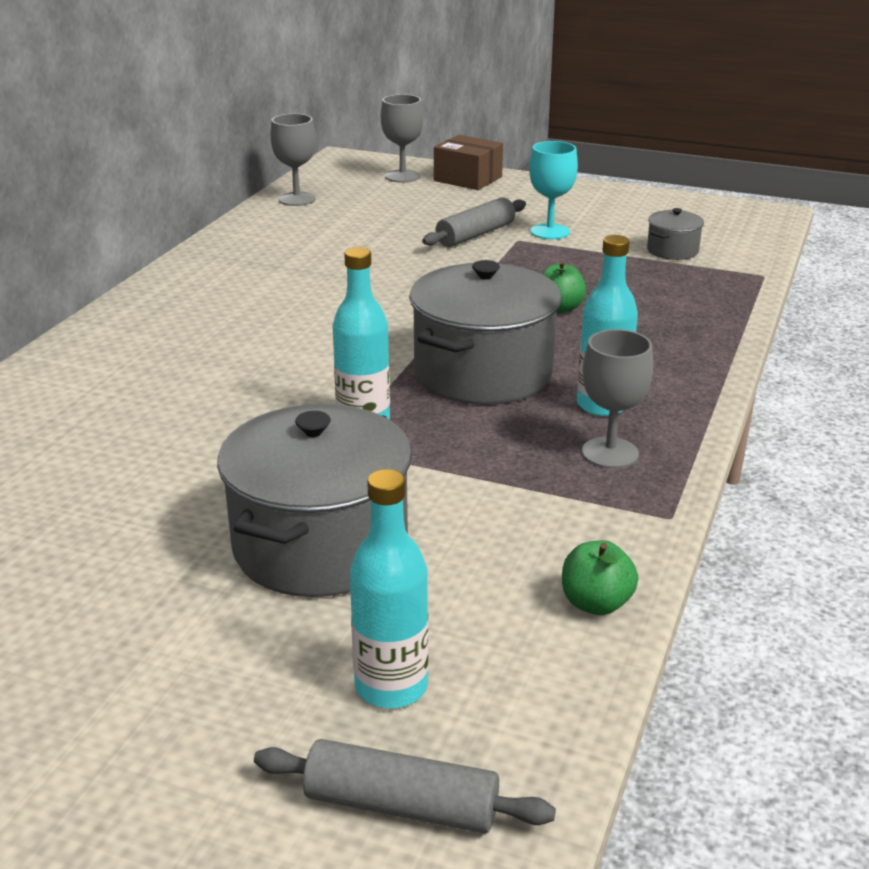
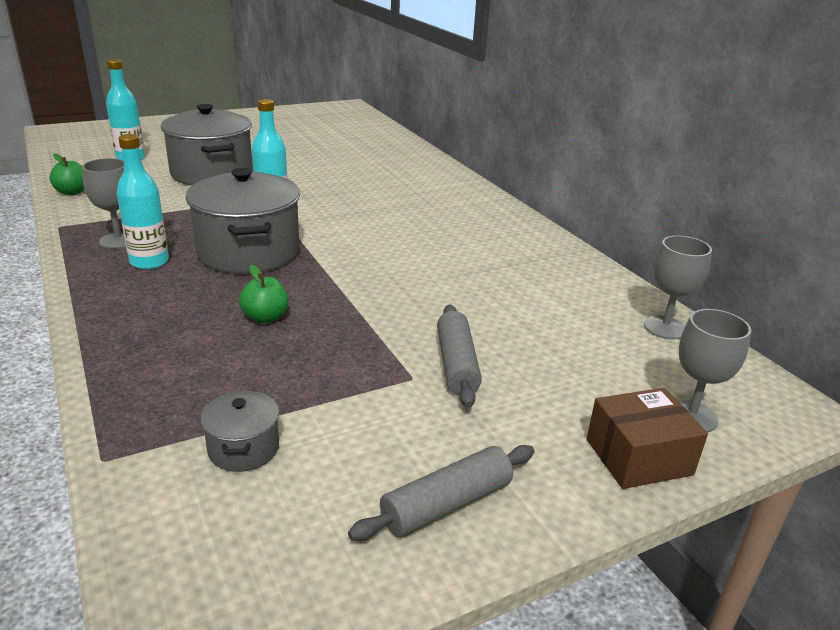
camera: 130 degrees right, 0 degrees up
(401, 805) = (97, 145): grey rolling pin -> grey rolling pin (446, 504)
(550, 232) = (404, 407): turquoise goblet -> none

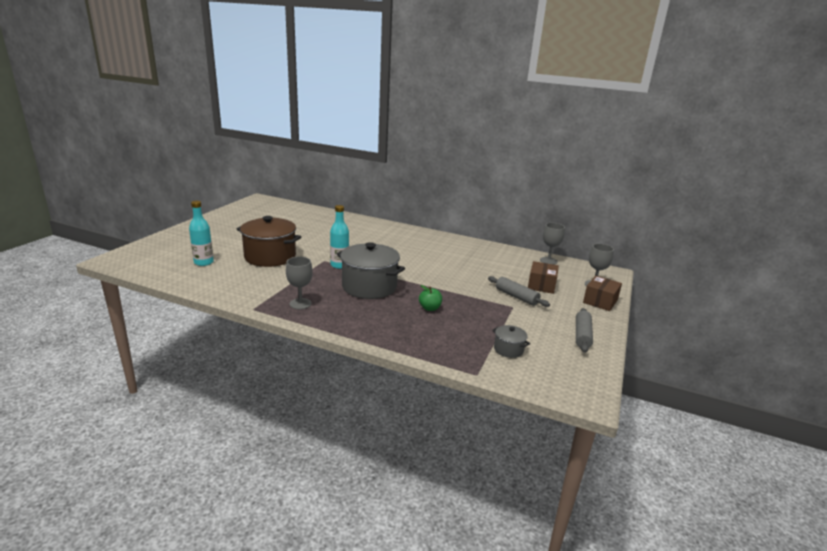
camera: 40 degrees left, 5 degrees down
(72, 192) = (216, 290): green apple -> none
(149, 262) = (337, 307): turquoise bottle -> none
(212, 173) = (270, 257): grey pot -> brown pot
(554, 365) = (541, 285): none -> brown box

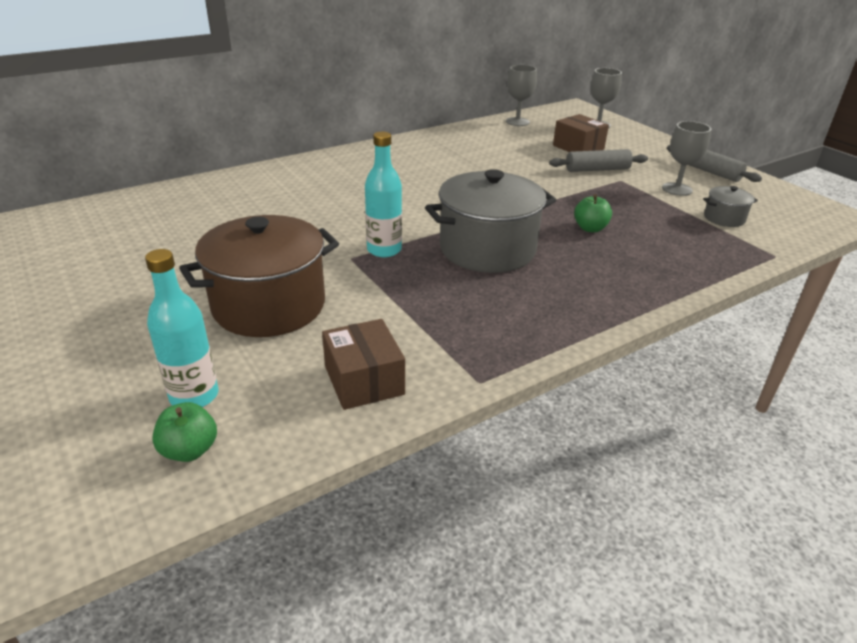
camera: 55 degrees left, 10 degrees up
(175, 270) = (189, 450): none -> green apple
(300, 304) = (497, 326): grey goblet -> grey goblet (677, 189)
(600, 301) = (638, 136): brown box -> brown box (364, 380)

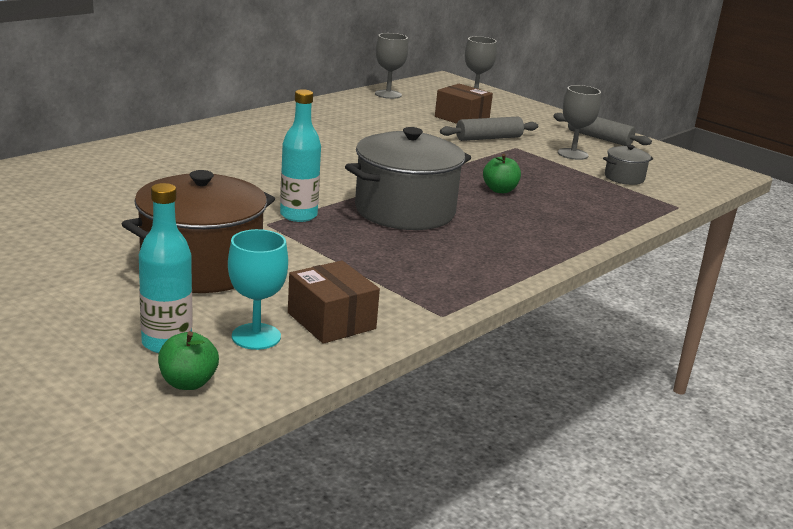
camera: 15 degrees left, 10 degrees down
(282, 395) = (256, 336): none -> turquoise goblet

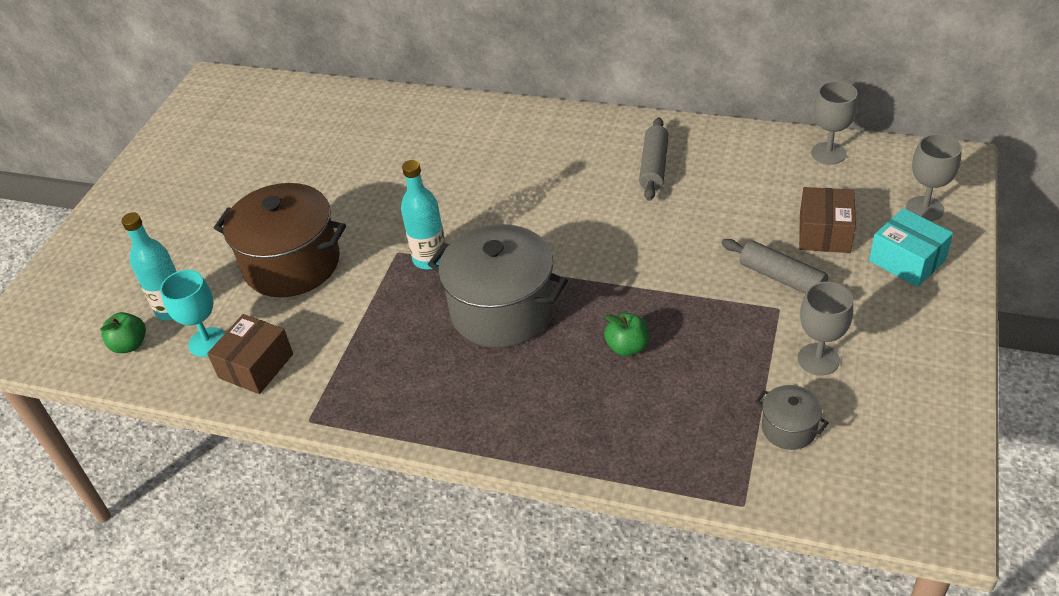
camera: 70 degrees right, 20 degrees up
(513, 113) = (907, 260): none -> turquoise box
(599, 138) = (916, 361): grey rolling pin -> grey rolling pin (654, 166)

